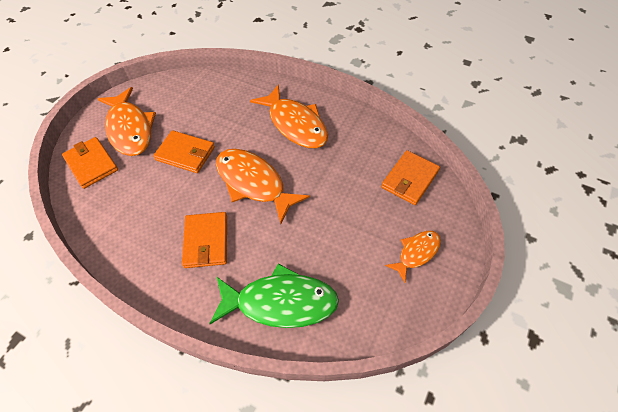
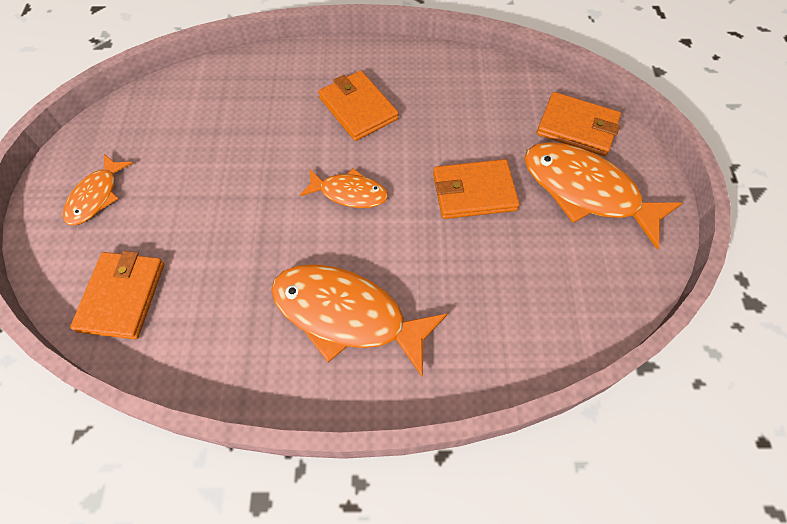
camera: 150 degrees right, 5 degrees up
(253, 183) = (349, 193): orange fish -> orange fish, size x0.55
(280, 302) = (240, 90): green fish -> none

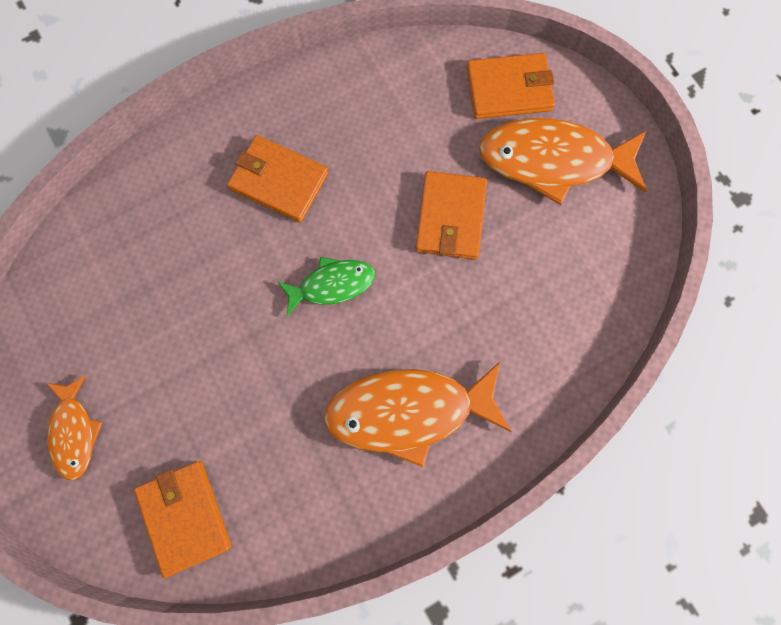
camera: 30 degrees left, 15 degrees up
(349, 193) = (332, 285): orange fish -> green fish
(474, 192) = (450, 217): orange wallet -> orange wallet turned 45 degrees counterclockwise

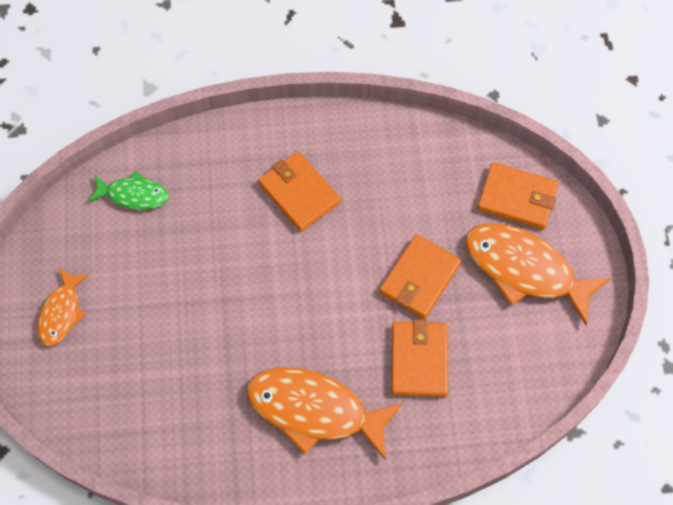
camera: 25 degrees right, 10 degrees down
(185, 516) = (112, 410): orange wallet -> orange wallet (419, 360)
(332, 285) = (302, 289): green fish -> green fish (133, 195)

